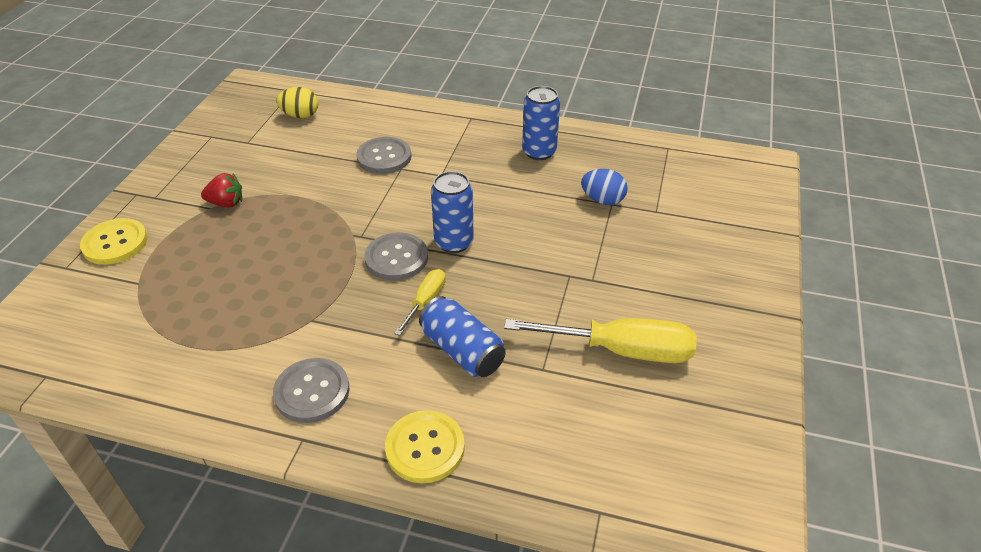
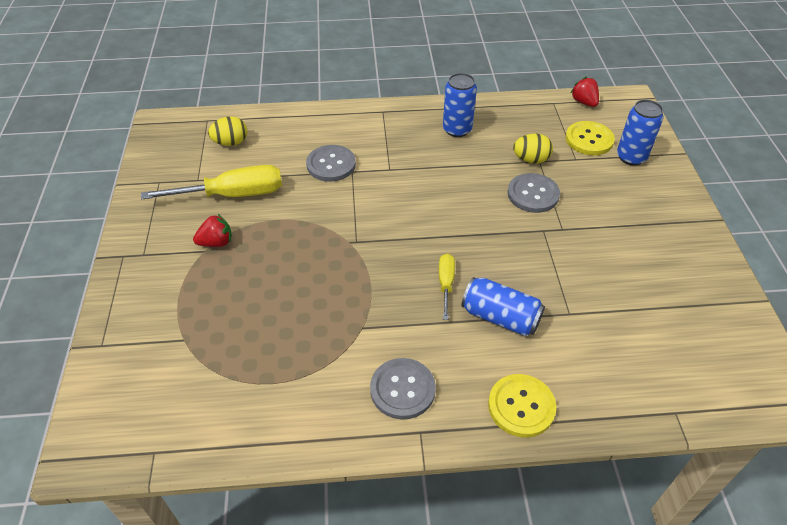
camera: 20 degrees left, 5 degrees up
(115, 243) = (135, 308): yellow button -> yellow button (589, 139)
(396, 258) = (399, 253): grey button -> grey button (533, 194)
(454, 242) = (437, 226): blue can -> blue can (631, 157)
(602, 200) = (531, 160): blue egg -> yellow egg
(620, 350) = (616, 281): yellow screwdriver -> yellow screwdriver (232, 195)
(705, 154) = (584, 102): none -> red strawberry

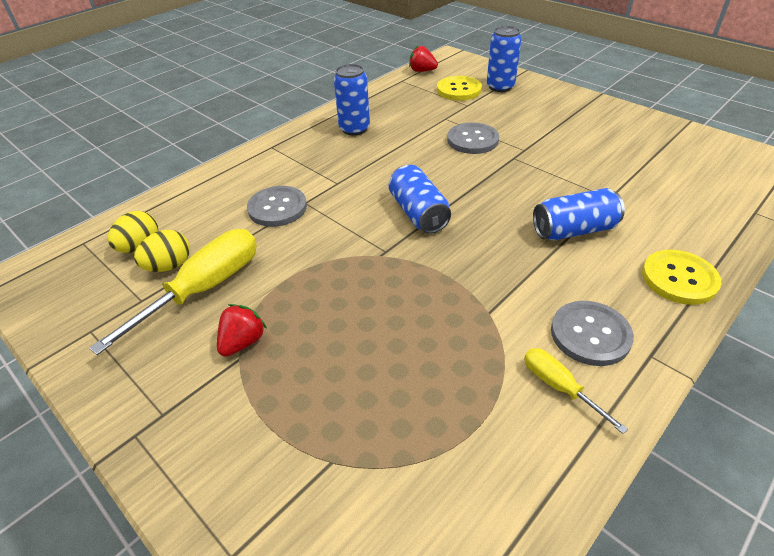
camera: 40 degrees left, 5 degrees down
(412, 228) = (418, 213): none -> blue can
(446, 284) = (503, 234): yellow screwdriver -> yellow screwdriver (559, 387)
(531, 160) = (438, 120): yellow egg -> yellow egg (169, 266)

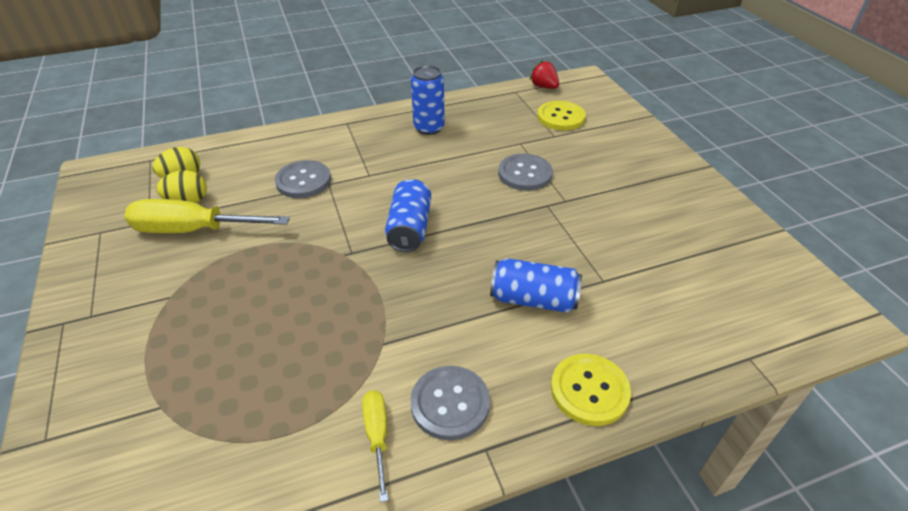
camera: 25 degrees right, 0 degrees up
(203, 289) = (194, 230): yellow screwdriver -> yellow screwdriver turned 150 degrees counterclockwise
(243, 342) = (184, 285): red strawberry -> none
(500, 87) = (605, 126): blue can -> none

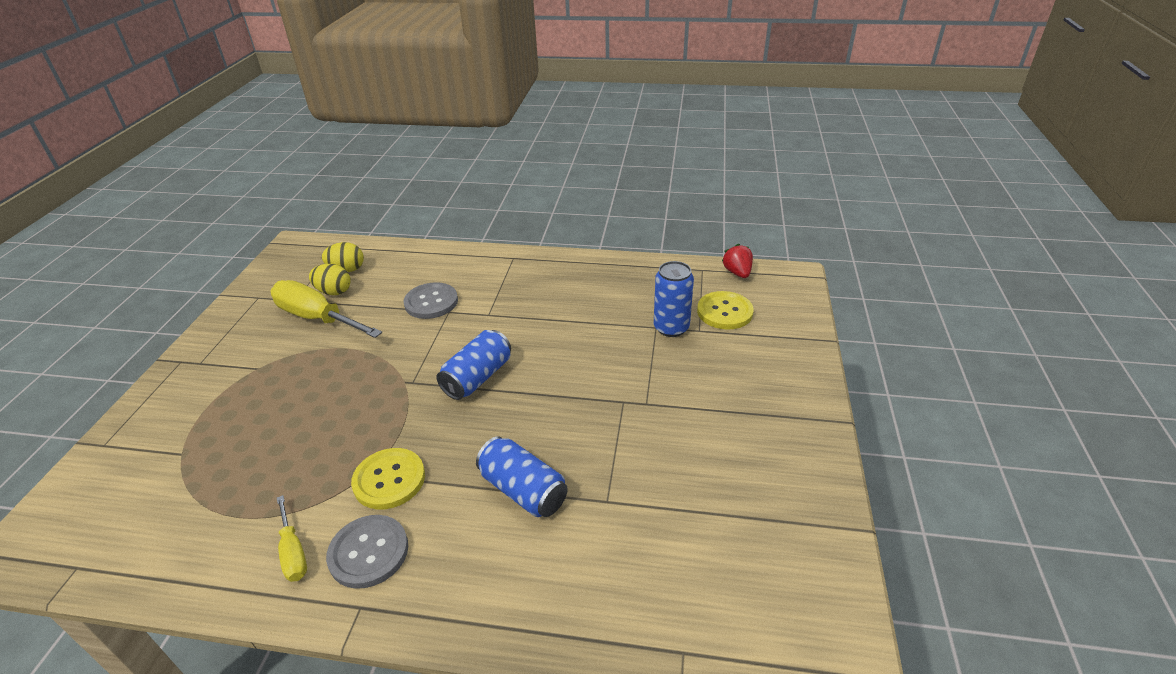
camera: 30 degrees right, 5 degrees down
(377, 436) = (293, 551): yellow screwdriver -> yellow screwdriver turned 135 degrees clockwise
(429, 128) = (581, 284): blue can -> blue can (671, 328)
(525, 174) = (630, 361): grey button -> none
(589, 390) = (492, 601): yellow button -> yellow button (389, 480)

